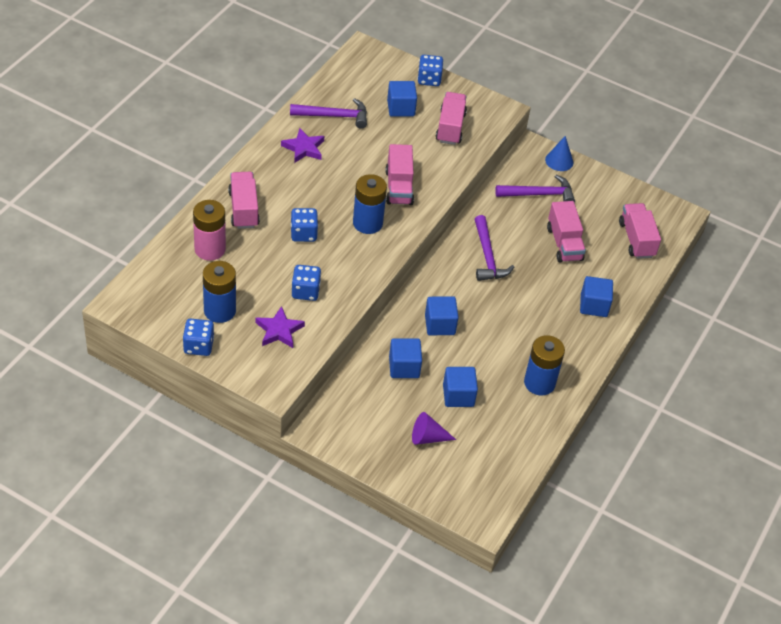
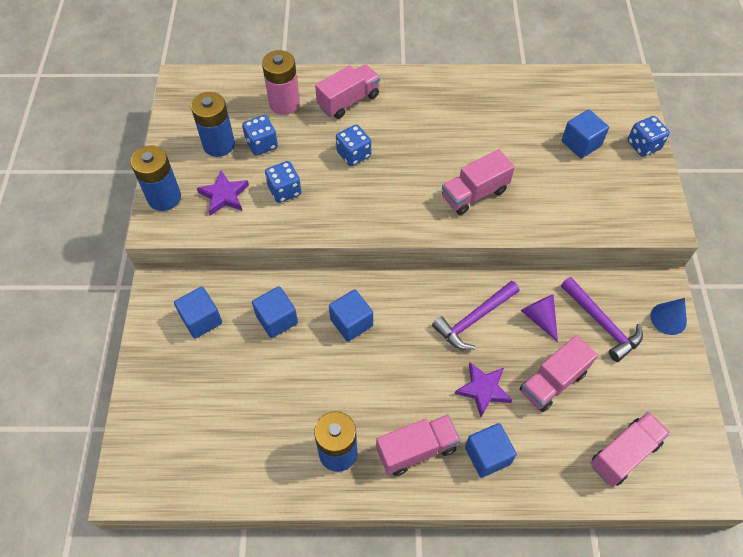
camera: 65 degrees right, 10 degrees up
(198, 346) = (169, 151): blue dice -> blue dice (262, 144)
(304, 148) = (459, 102): purple star -> purple star (483, 389)
(334, 116) = (520, 102): purple hammer -> none
(367, 223) = (406, 193): blue battery -> blue battery (164, 197)
(427, 437) = (201, 383): purple cone -> purple cone (539, 318)
(450, 127) = (595, 194): pink truck -> pink truck (416, 450)
(458, 395) = (271, 384): blue cube -> blue cube (201, 320)

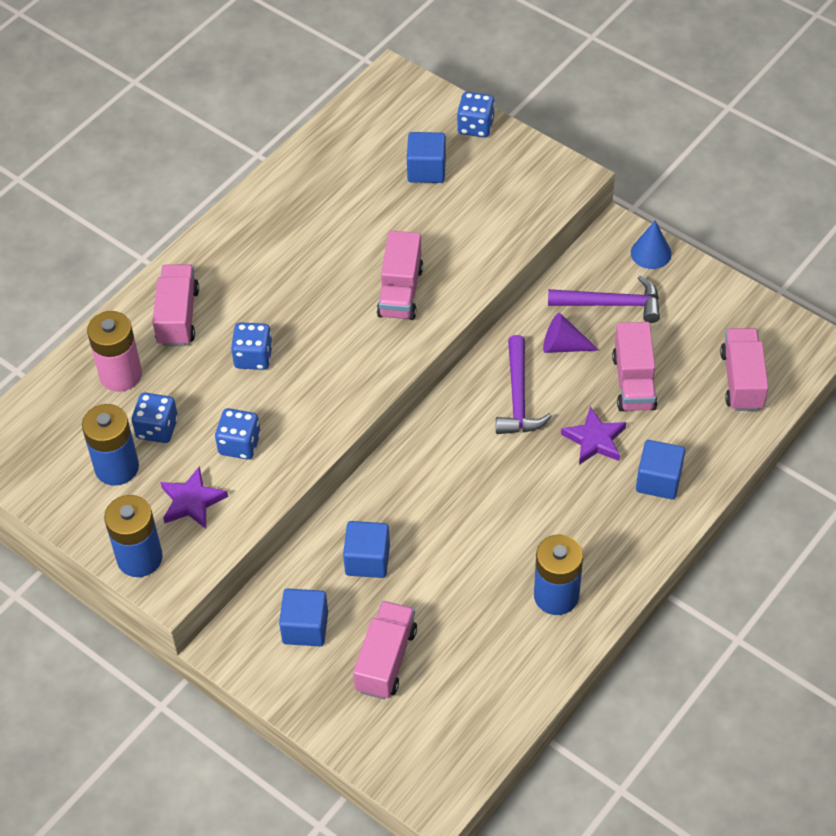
camera: 50 degrees left, 5 degrees down
(351, 322) = (430, 498): blue cube -> none
(416, 450) = (607, 531): pink truck -> pink truck (386, 660)

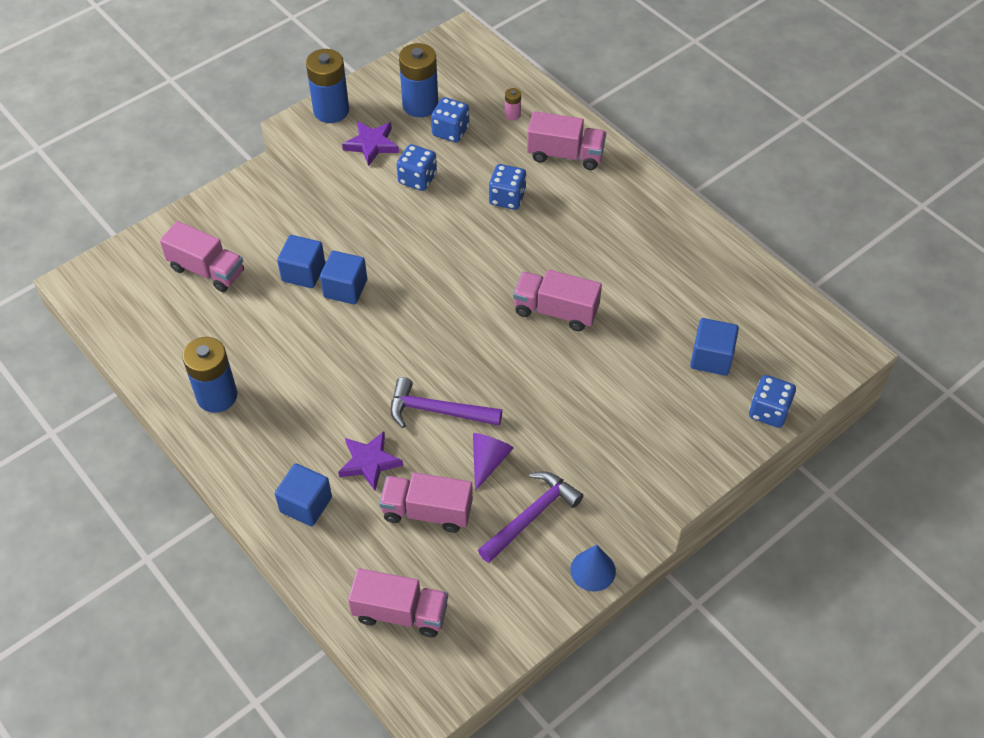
camera: 100 degrees right, 0 degrees up
(120, 375) = (512, 115): pink battery -> pink battery, size x0.44
(305, 627) = (257, 225): blue cube -> blue cube (345, 288)
(611, 304) = (531, 516): purple hammer -> purple hammer turned 150 degrees counterclockwise

